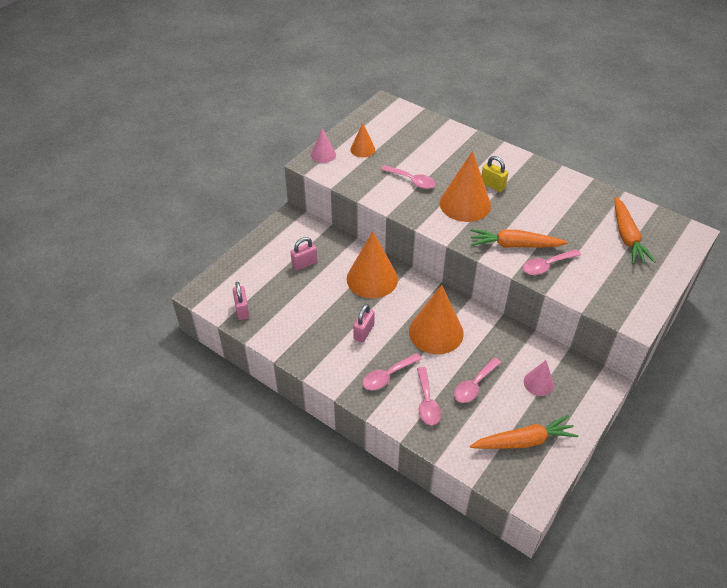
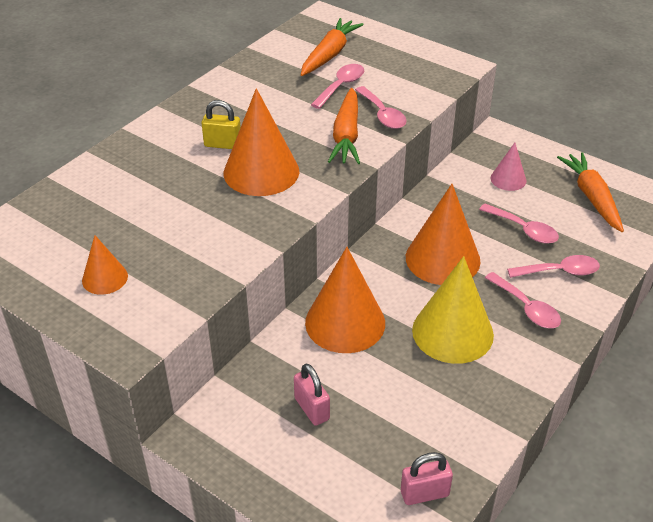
camera: 90 degrees left, 5 degrees down
(323, 154) = (108, 330): pink cone -> none
(364, 332) = (452, 332): pink padlock -> yellow cone
(412, 181) = (201, 221): pink spoon -> pink spoon (341, 86)
(492, 185) = (223, 144): yellow padlock -> yellow padlock turned 60 degrees clockwise
(627, 236) = (329, 55): orange carrot -> orange carrot turned 60 degrees counterclockwise

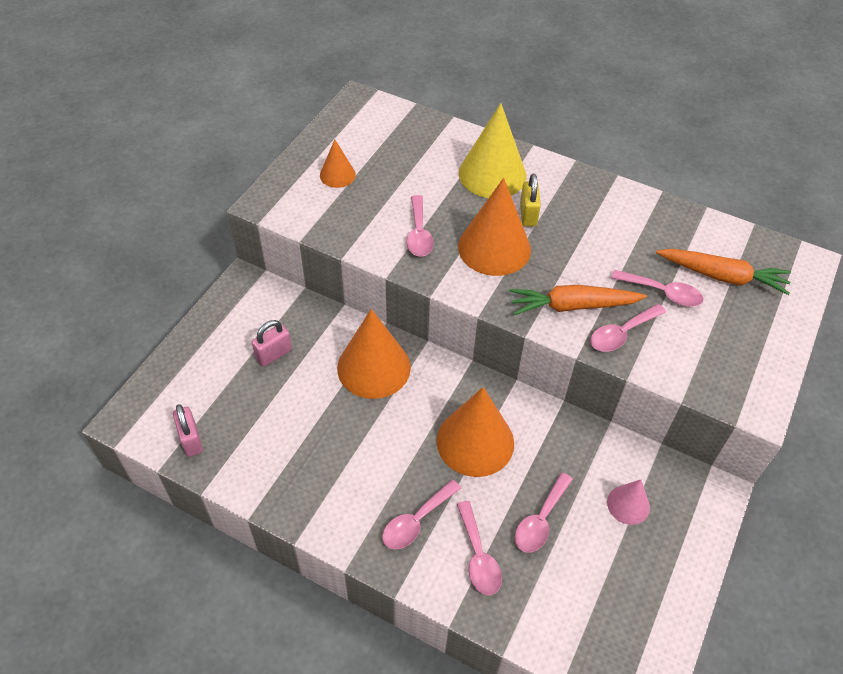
camera: 80 degrees right, 10 degrees up
(225, 221) = (419, 234): none -> pink spoon
(452, 332) = (373, 454): yellow cone -> yellow cone (492, 174)
(592, 197) = (622, 600): orange carrot -> none

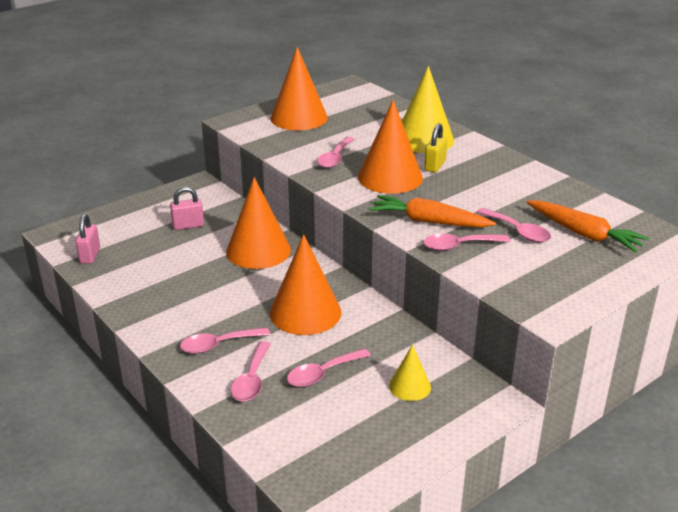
camera: 25 degrees right, 20 degrees down
(337, 175) = (299, 117): orange cone -> orange cone, size x1.90
(628, 504) = (410, 386): pink cone -> yellow cone

